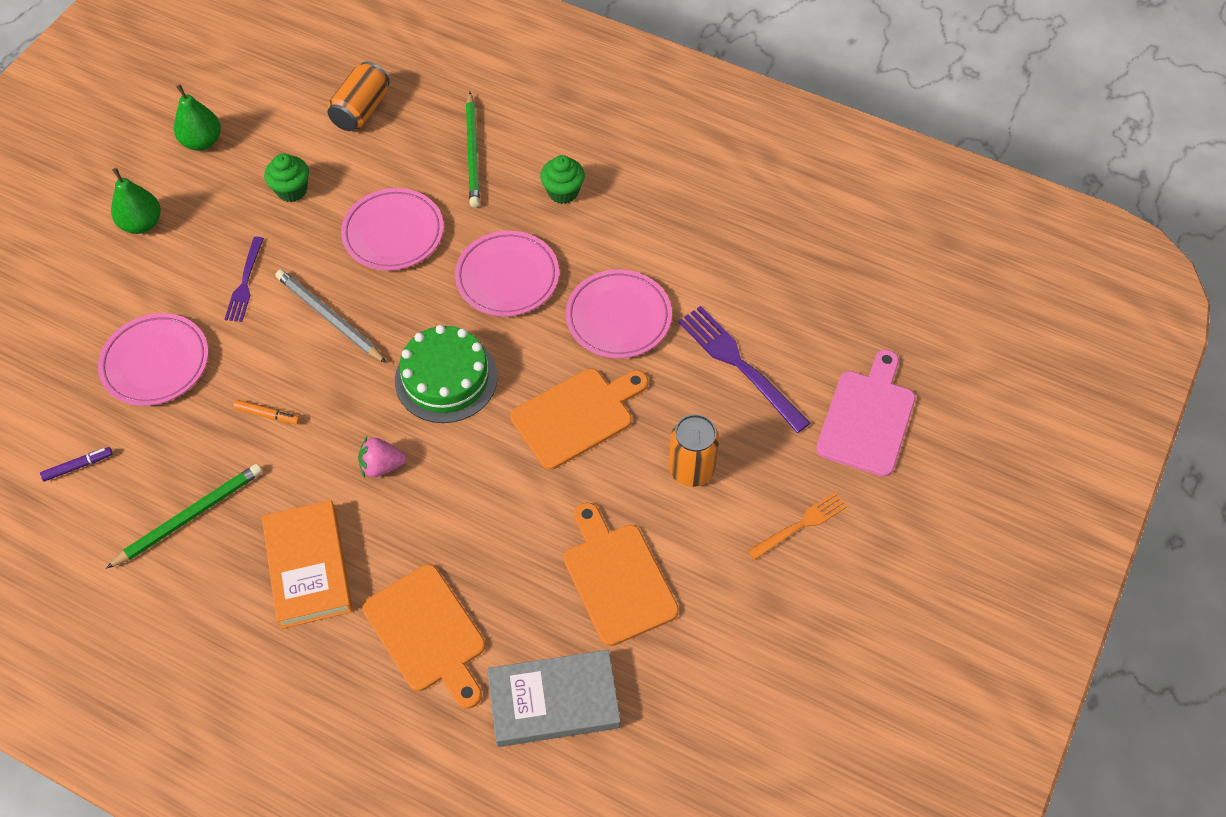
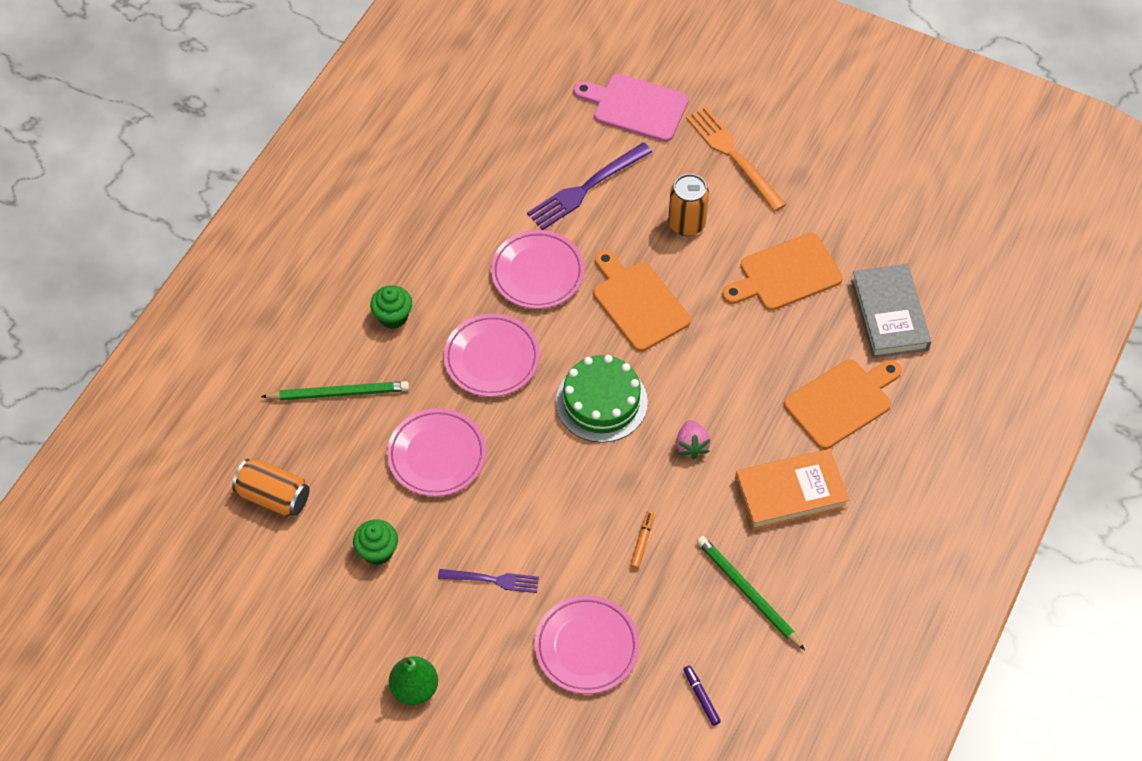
camera: 90 degrees left, 0 degrees up
(202, 142) = (305, 646): green pear -> none
(329, 318) = (535, 502): grey pencil -> none
(801, 524) = (732, 155): orange fork -> orange fork, size x1.64

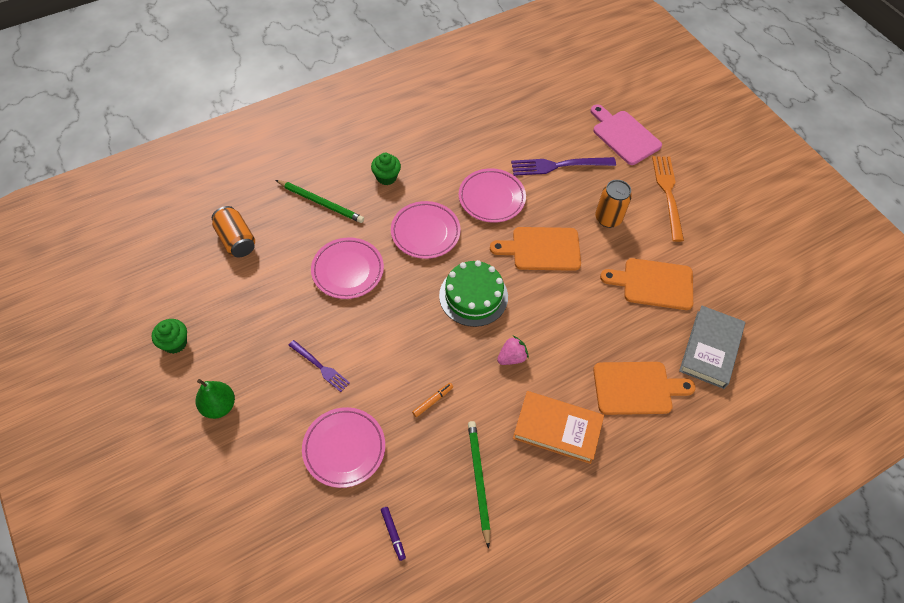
camera: 30 degrees right, 0 degrees up
(377, 551) = (267, 307): green cupcake -> green cupcake (175, 343)
(638, 303) = (542, 249): orange cutting board -> orange cutting board turned 90 degrees counterclockwise
(691, 445) = (511, 357): pink strawberry -> pink strawberry turned 150 degrees counterclockwise
(701, 697) = (393, 534): purple marker -> purple marker turned 150 degrees clockwise

